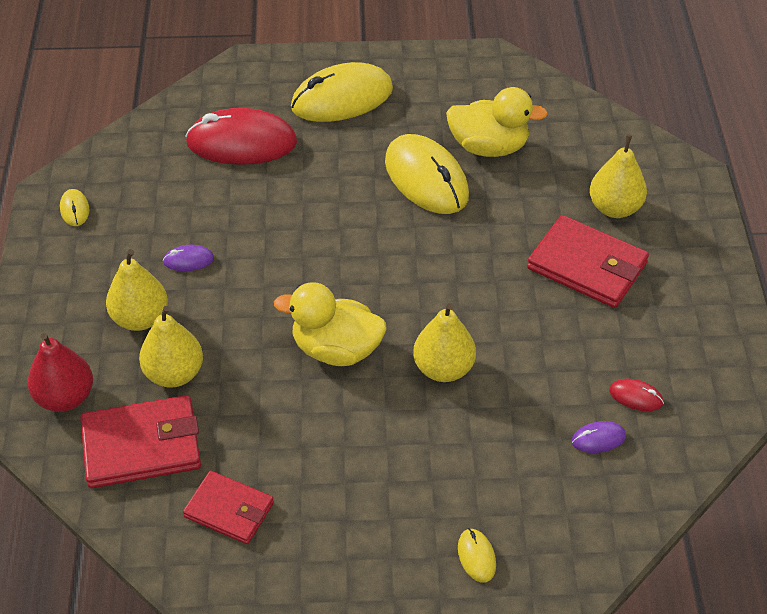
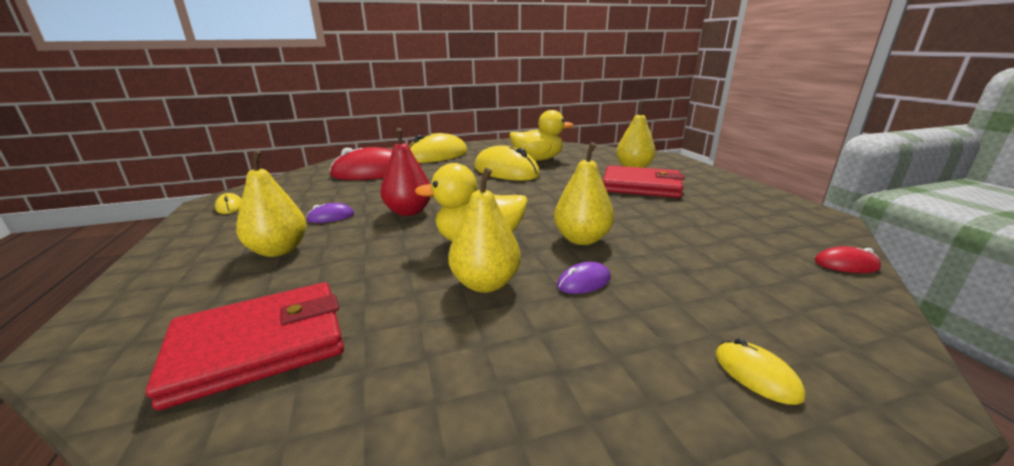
camera: 15 degrees left, 25 degrees down
(65, 397) = (164, 318): red pear -> red pear (408, 212)
(174, 374) = (312, 279): yellow pear -> yellow pear (485, 284)
(229, 510) = (389, 393): red wallet -> none
(598, 439) = (755, 257): purple mouse -> purple mouse (584, 282)
(636, 397) = (751, 231): red mouse -> red mouse (846, 264)

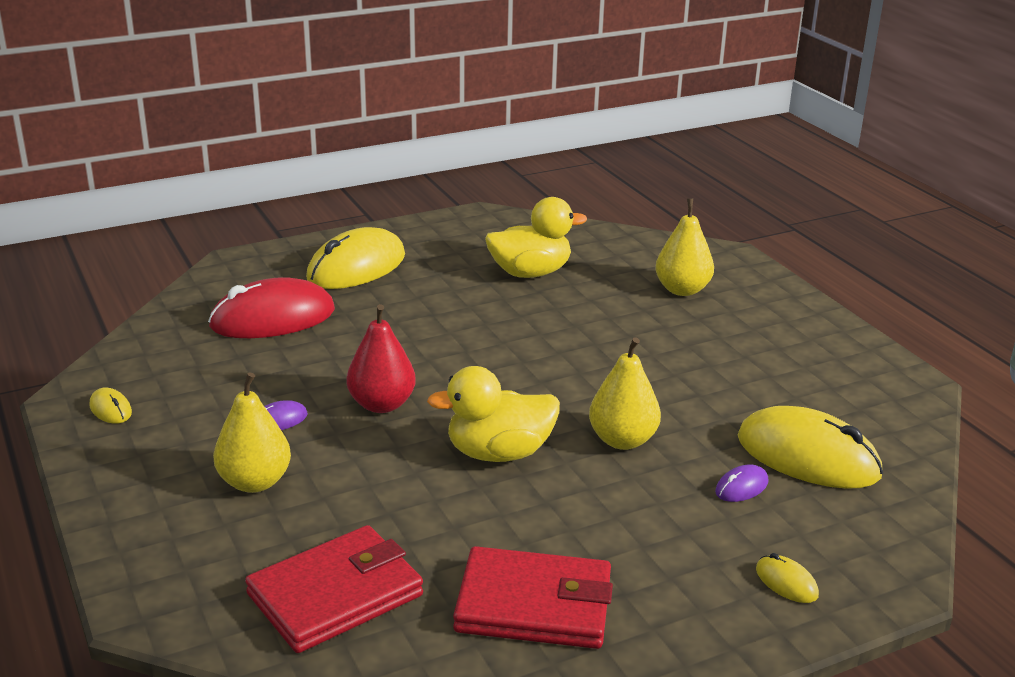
camera: 10 degrees left, 5 degrees up
(485, 284) = (528, 511): yellow pear -> none
(506, 171) = (488, 306): yellow mouse -> yellow mouse (808, 456)
(584, 282) = (632, 501): purple mouse -> purple mouse (741, 487)
(641, 186) = (693, 334): red wallet -> red wallet (533, 605)
(846, 264) = (908, 458): red mouse -> none

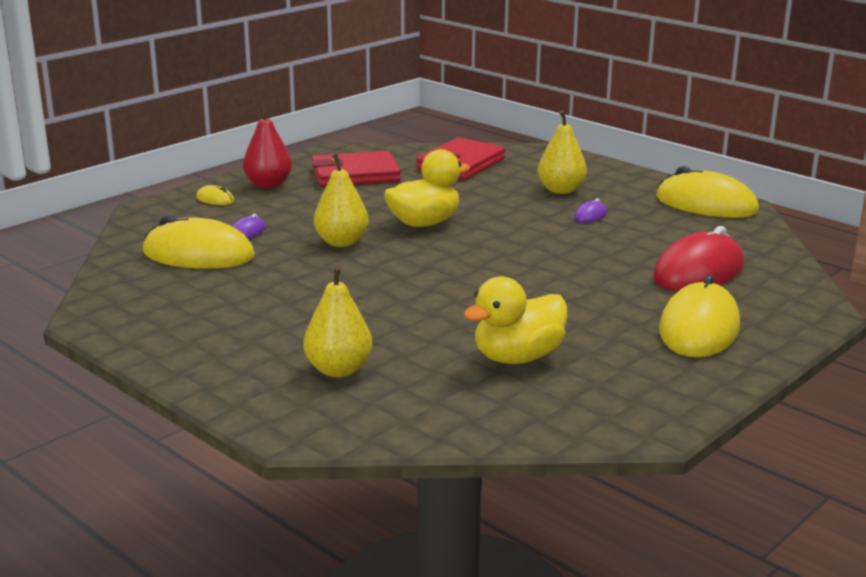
camera: 160 degrees right, 5 degrees down
(110, 409) = (706, 204): yellow mouse -> yellow mouse, size x2.36
(381, 404) = (533, 234): red pear -> red pear (268, 185)

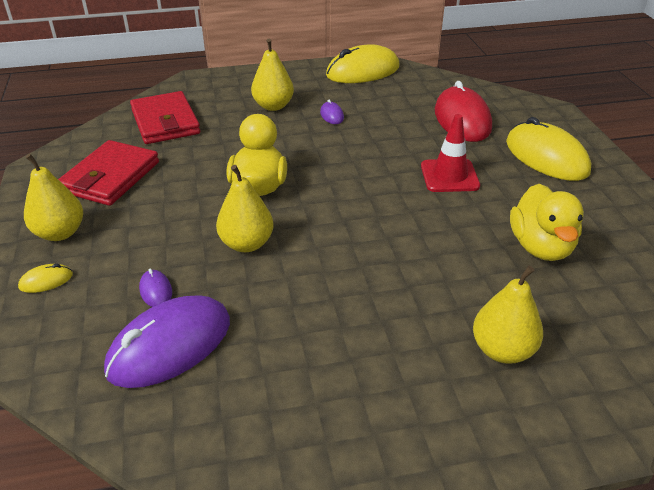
camera: 55 degrees left, 15 degrees up
(198, 254) = (170, 346): yellow mouse -> purple mouse
(268, 185) = (60, 233): red pear -> yellow pear
(573, 290) = (449, 176): none -> red traffic cone

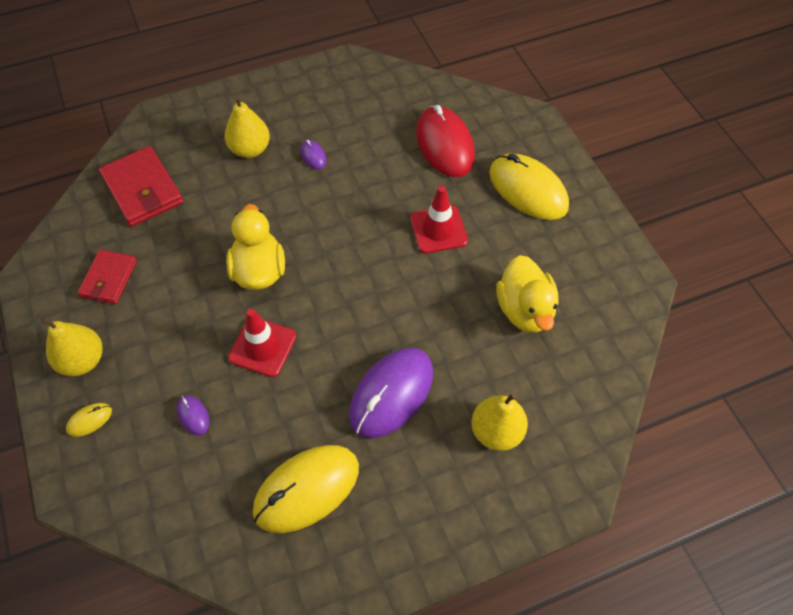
camera: 10 degrees left, 20 degrees up
(110, 177) = (109, 278): red wallet -> red wallet, size x0.64
(170, 346) = (221, 473): purple mouse -> purple mouse (391, 394)
(246, 244) = (262, 347): yellow pear -> red traffic cone
(363, 71) = (335, 79): yellow mouse -> yellow mouse (307, 489)

